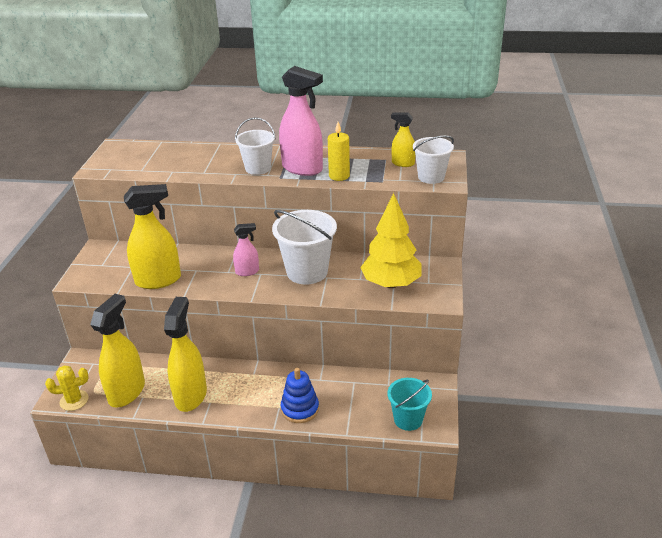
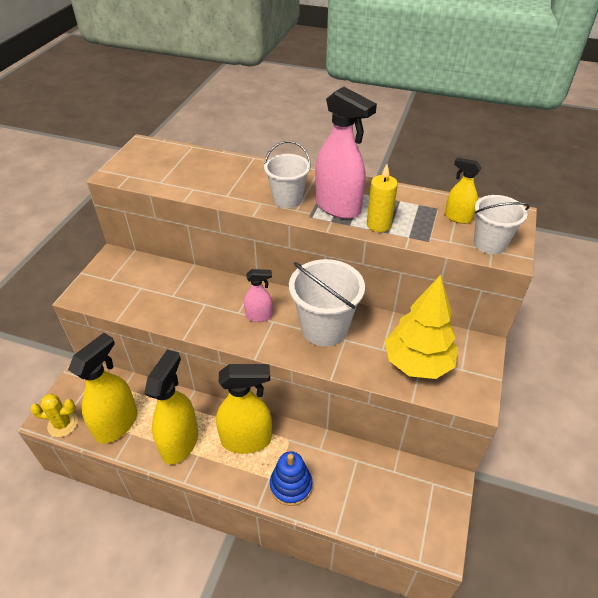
camera: 10 degrees right, 10 degrees up
(158, 280) = (162, 311): yellow spray bottle -> yellow spray bottle (247, 440)
(408, 419) = (409, 527): turquoise bucket -> none

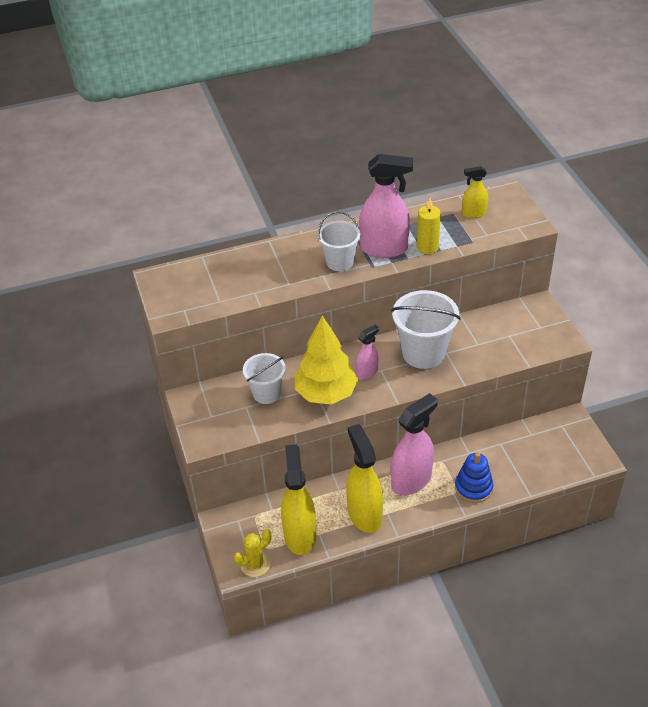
camera: 35 degrees left, 0 degrees up
(247, 440) = (411, 480): yellow spray bottle -> pink spray bottle
(417, 363) = (509, 340): yellow tree -> yellow tree (326, 393)
(489, 243) = (512, 223): white bucket -> white bucket (266, 393)

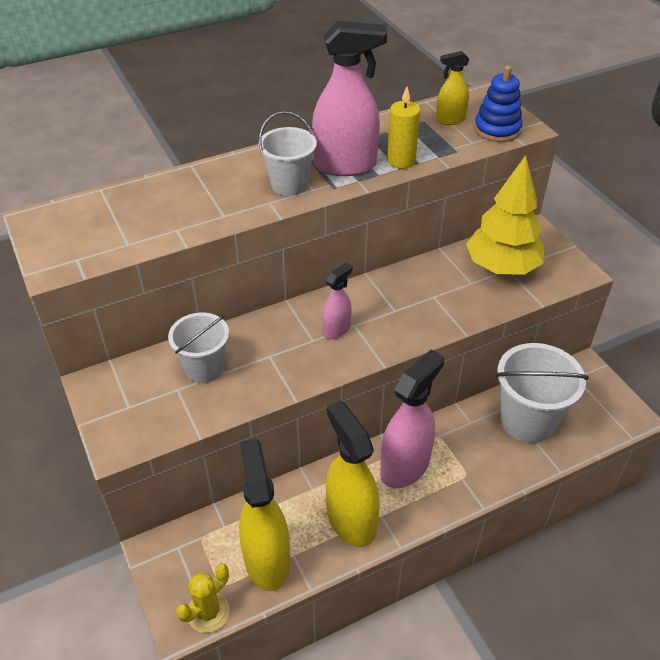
camera: 10 degrees left, 0 degrees up
(326, 393) = (285, 362): yellow tree -> yellow tree (501, 267)
(423, 353) = (405, 299): white bucket -> white bucket (527, 420)
(473, 488) = (486, 468): blue stacking toy -> blue stacking toy (497, 129)

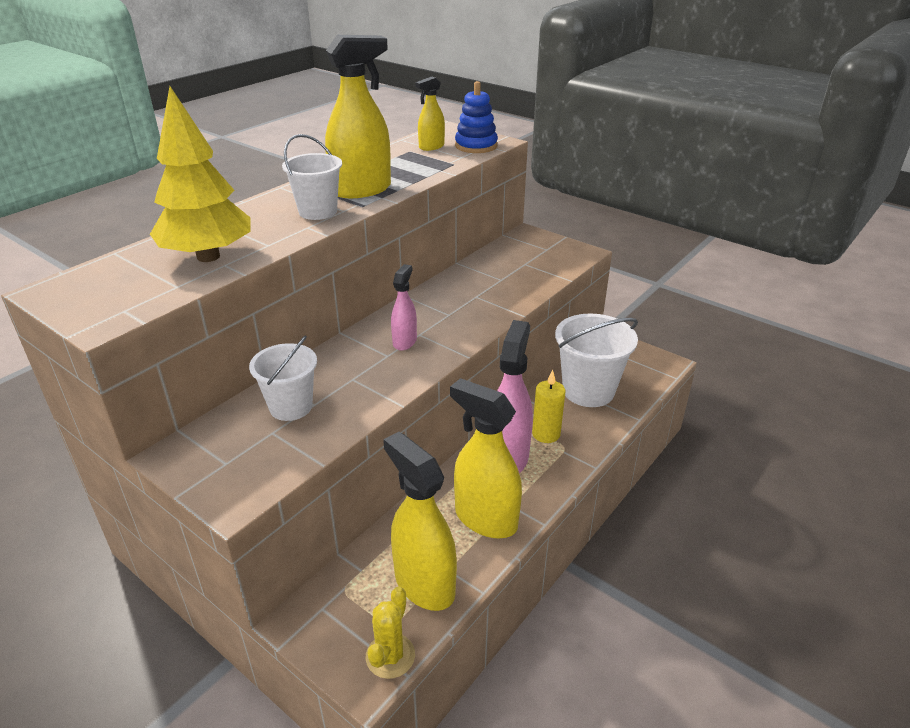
camera: 25 degrees left, 10 degrees down
(345, 165) = (362, 190): pink spray bottle -> yellow spray bottle
(401, 161) = (410, 178): yellow candle -> yellow candle (546, 434)
(501, 267) = (519, 263): yellow tree -> yellow tree (208, 257)

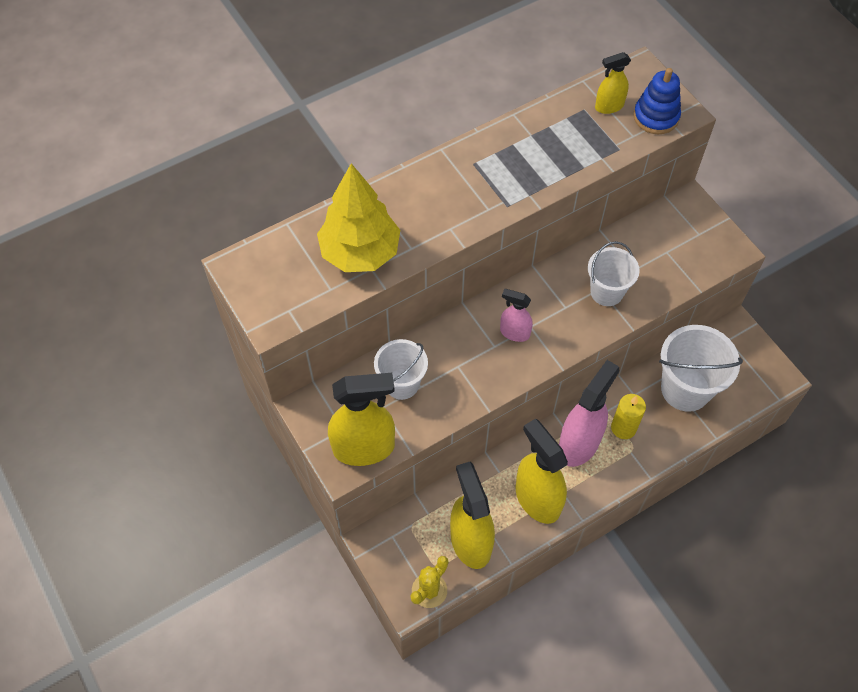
camera: 20 degrees right, 25 degrees up
(318, 211) = (465, 205): white bucket -> white bucket (606, 292)
(362, 190) = (515, 176): yellow spray bottle -> yellow spray bottle (364, 448)
(405, 341) = (514, 333): pink spray bottle -> pink spray bottle turned 105 degrees counterclockwise

